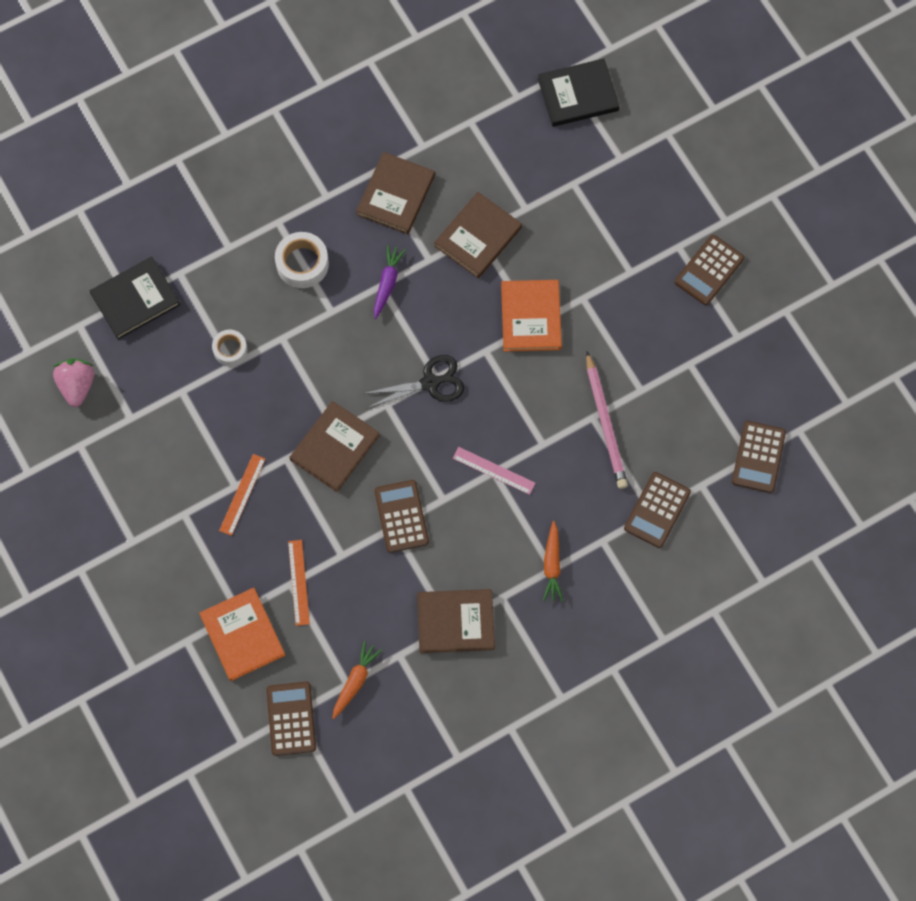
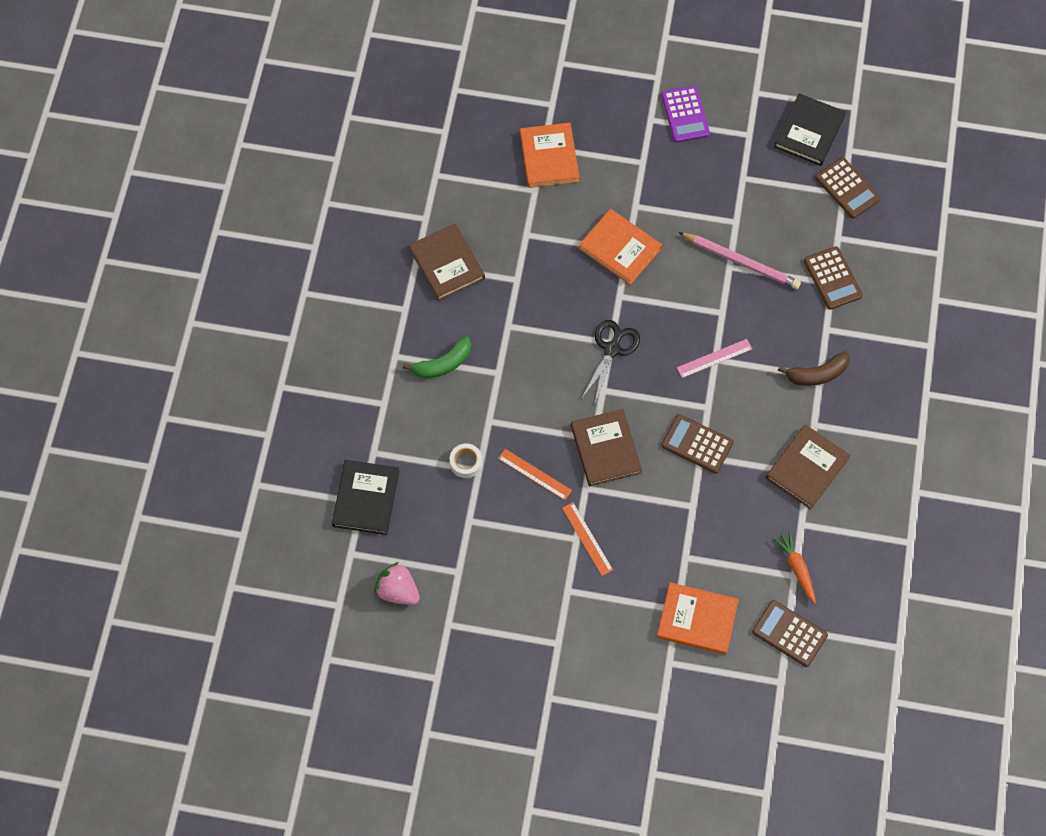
camera: 50 degrees left, 5 degrees down
(299, 582) = (688, 550): orange ruler -> orange ruler (534, 474)
(302, 263) = (443, 364): white tape -> green banana
(387, 283) = (510, 320): purple carrot -> none
(478, 237) = (528, 236): brown book -> none
(552, 565) = (817, 374): orange carrot -> brown banana
(567, 195) = (549, 157): none -> orange book
(578, 95) = (480, 94): black book -> black book (809, 131)
(709, 270) = (685, 114): brown calculator -> purple calculator

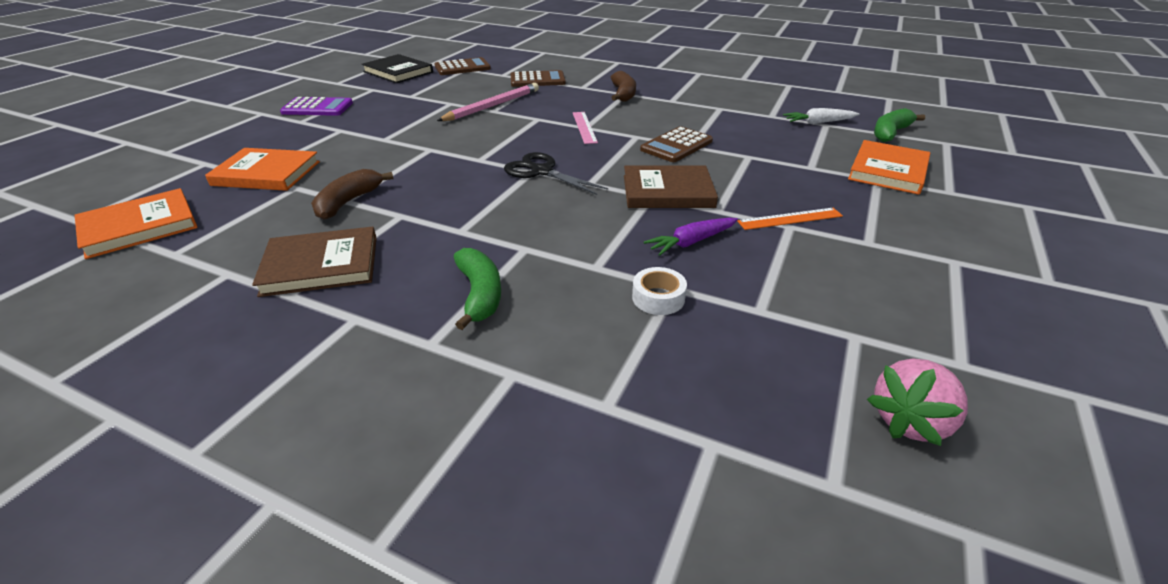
camera: 75 degrees left, 30 degrees down
(366, 498) = (704, 435): black book -> none
(524, 237) = (348, 202): none -> brown banana
(534, 474) = (691, 242): orange ruler -> purple carrot
(620, 248) = (424, 152): orange book -> orange book (139, 227)
(789, 633) = (890, 133): brown calculator -> green banana
(796, 568) = (818, 122): orange carrot -> white carrot
(807, 468) = (714, 107): brown book -> none

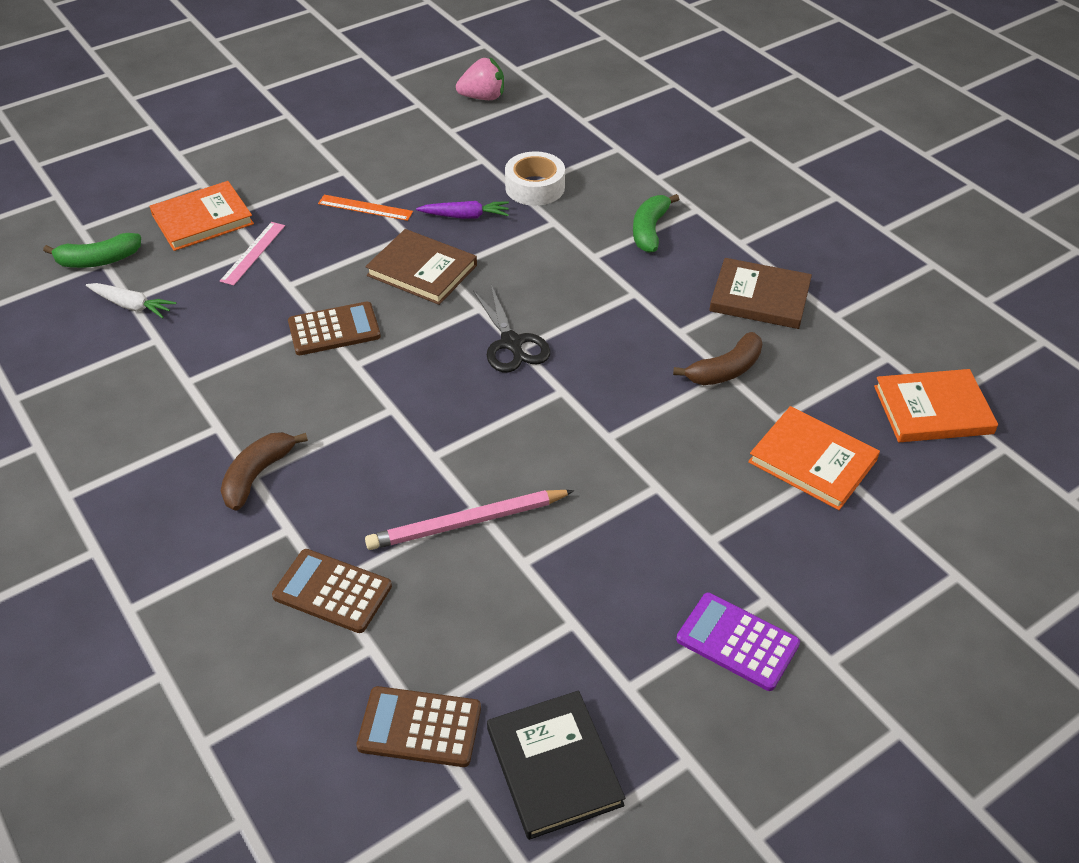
camera: 150 degrees left, 10 degrees up
(584, 127) = (394, 409): pink ruler -> pink ruler (253, 253)
(658, 298) = (535, 187): white tape -> white tape, size x1.56

